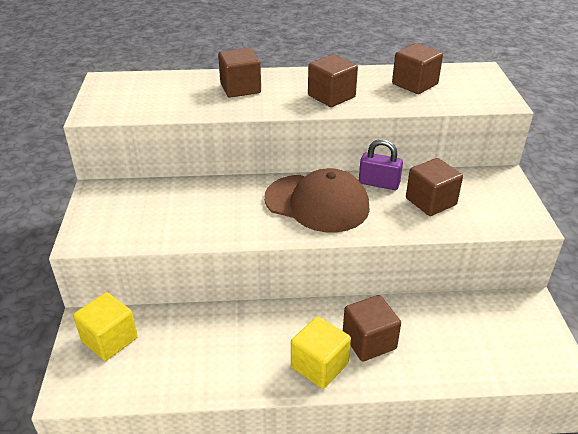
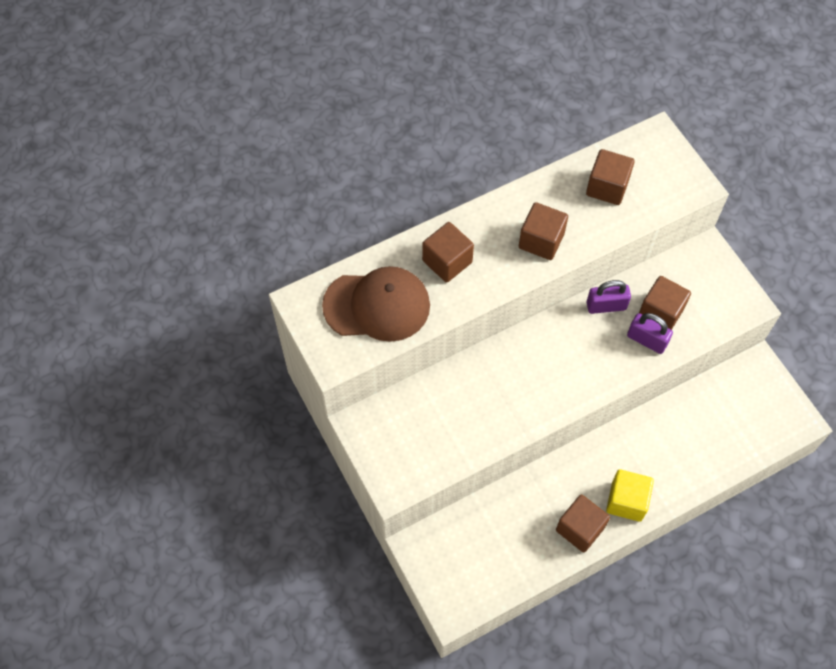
camera: 25 degrees left, 25 degrees up
(109, 339) = (449, 552): yellow cube -> none
(317, 203) = (566, 356): brown cap -> brown cap (377, 306)
(369, 341) = (652, 461): brown cube -> brown cube (580, 529)
(404, 215) = (647, 340): none -> purple padlock

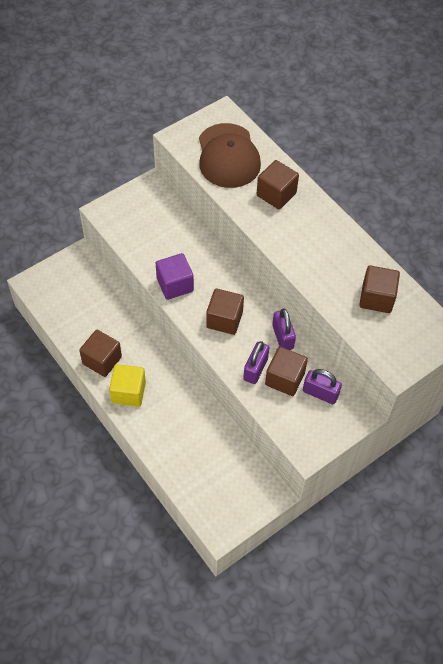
camera: 80 degrees right, 5 degrees down
(522, 412) = (175, 285): none -> purple cube
(541, 241) = (310, 254): brown cube -> brown cube (224, 319)
(680, 281) = (320, 393): none -> purple padlock

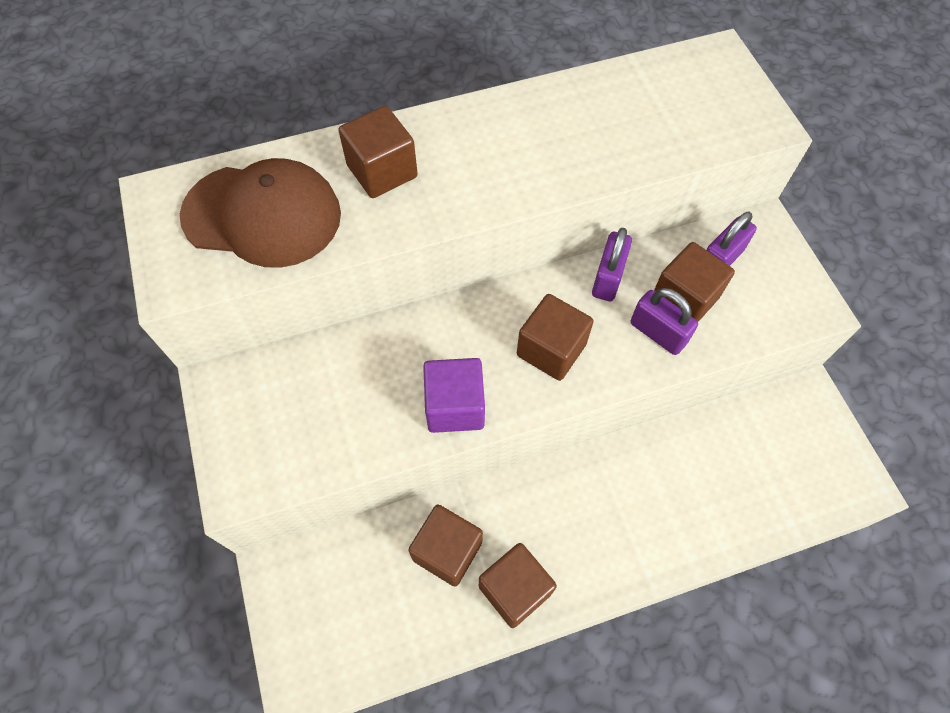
camera: 70 degrees left, 5 degrees up
(128, 392) = (591, 560): yellow cube -> none
(282, 337) = (608, 278): purple padlock -> purple padlock turned 75 degrees counterclockwise
(376, 298) = (635, 108): brown cube -> brown cube (447, 551)

